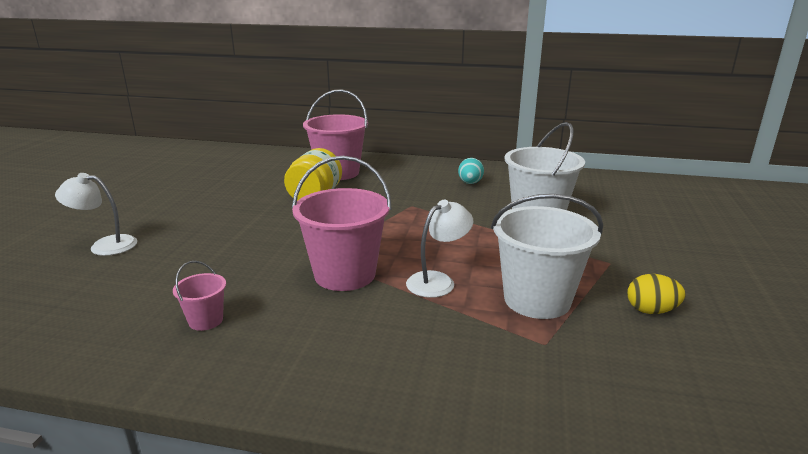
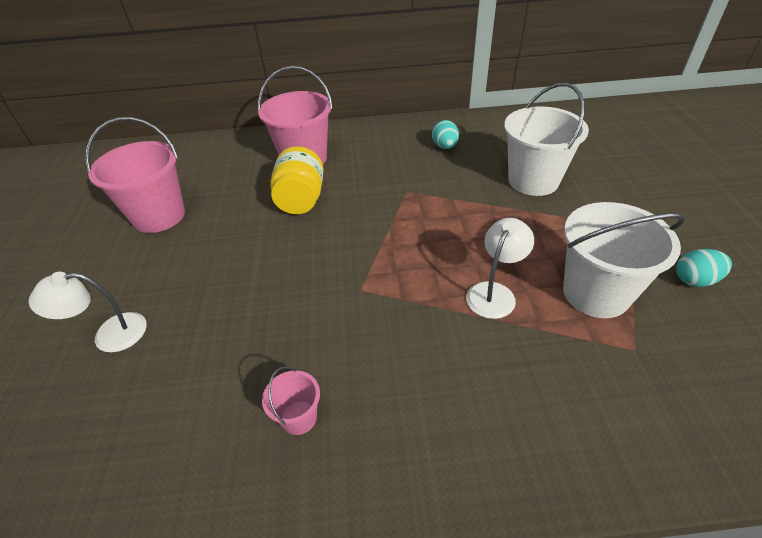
camera: 15 degrees left, 20 degrees up
(345, 274) = (401, 308): pink bucket -> pink bucket (159, 216)
(651, 311) = (695, 280): yellow egg -> turquoise egg

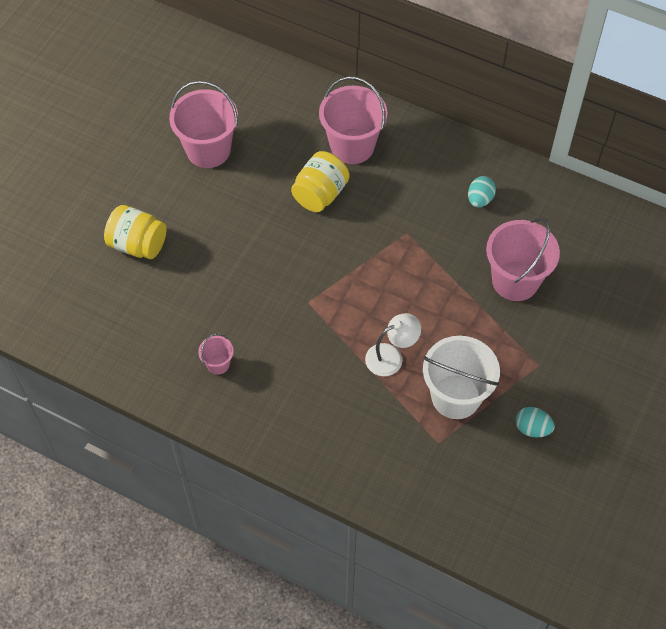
camera: 30 degrees right, 15 degrees up
(109, 334) = (138, 244): white lamp -> yellow jar
(533, 181) = (515, 281): white bucket -> pink bucket

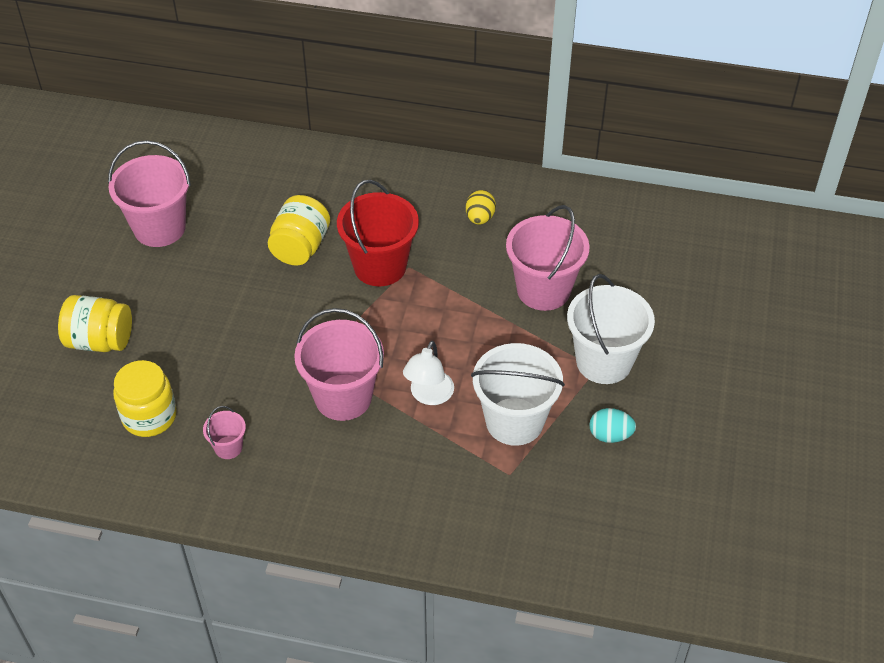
camera: 15 degrees left, 10 degrees down
(162, 321) = (149, 416): none -> yellow jar
(352, 146) = (323, 193): pink bucket -> pink bucket (343, 397)
(382, 227) = (380, 266): none -> red bucket
(391, 356) = (429, 396): white lamp -> white lamp turned 150 degrees clockwise
(480, 199) = (480, 218): turquoise egg -> yellow egg
(547, 360) = (604, 361): none -> white bucket

